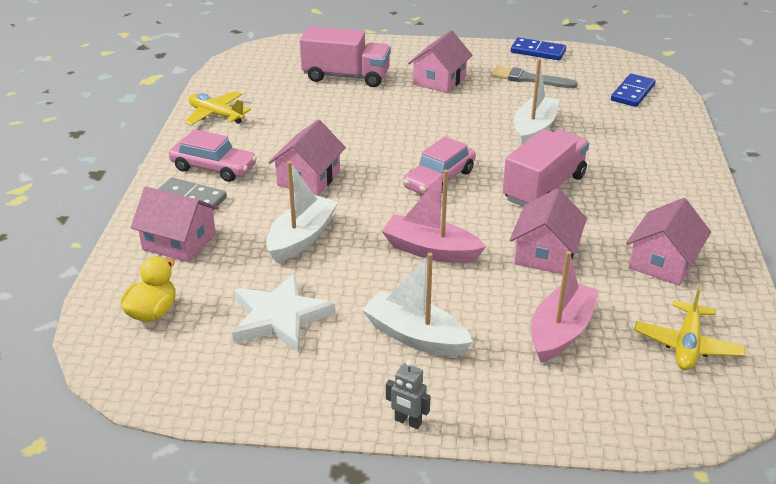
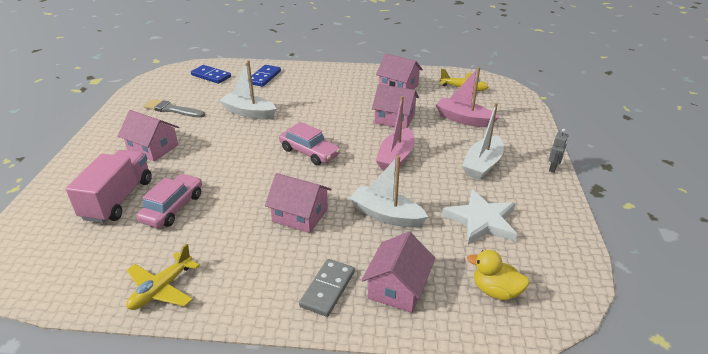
camera: 90 degrees left, 0 degrees up
(213, 168) = (274, 278): pink car -> pink car (173, 208)
(529, 79) = (172, 109): grey brush -> grey brush turned 90 degrees clockwise
(538, 51) = (127, 103): blue domino -> blue domino (264, 77)
(544, 188) = (324, 114): pink truck -> none

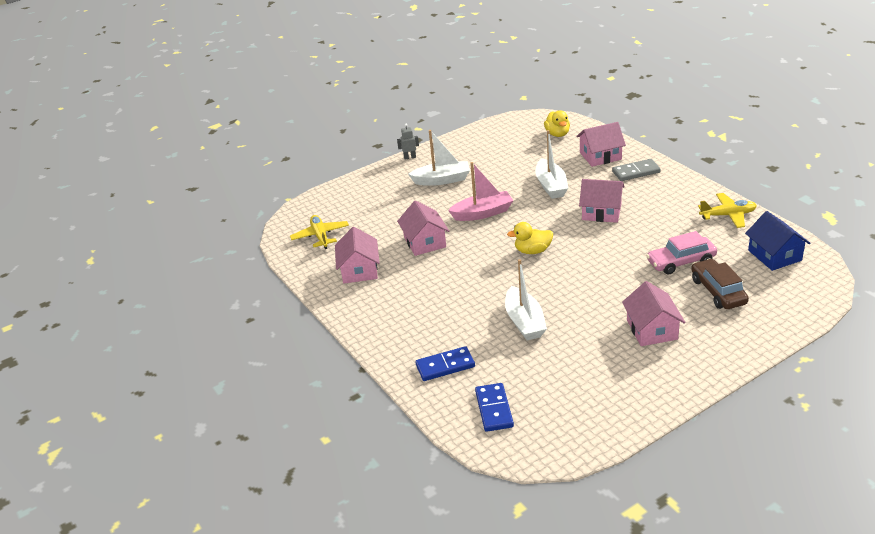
camera: 125 degrees left, 0 degrees up
(77, 265) = (774, 255): none -> blue house
(118, 199) = (718, 291): pink truck -> brown car
(172, 109) = (590, 374): grey brush -> none
(300, 215) = (601, 212): pink house -> pink house turned 60 degrees counterclockwise
(309, 152) = (532, 251): pink car -> yellow duck
(463, 119) = (382, 213): pink boat -> none
(481, 221) = (506, 157): white star -> none

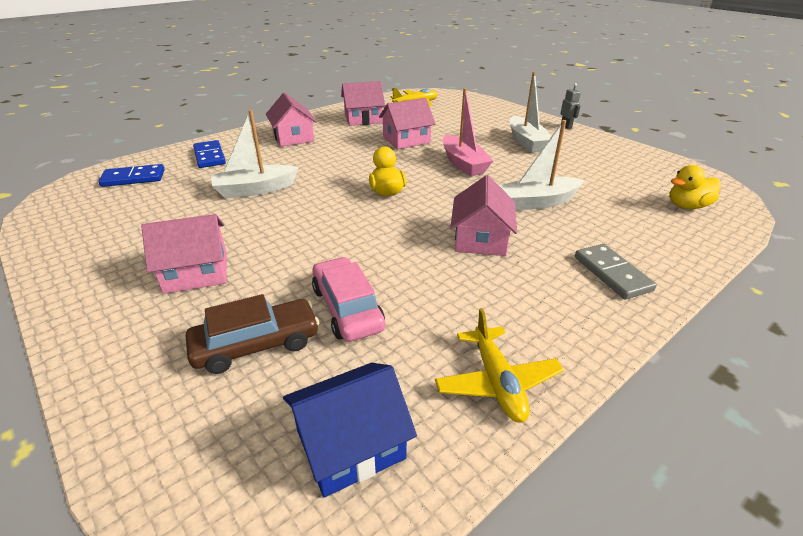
camera: 80 degrees right, 0 degrees up
(600, 156) = (644, 241): pink house -> pink house (293, 137)

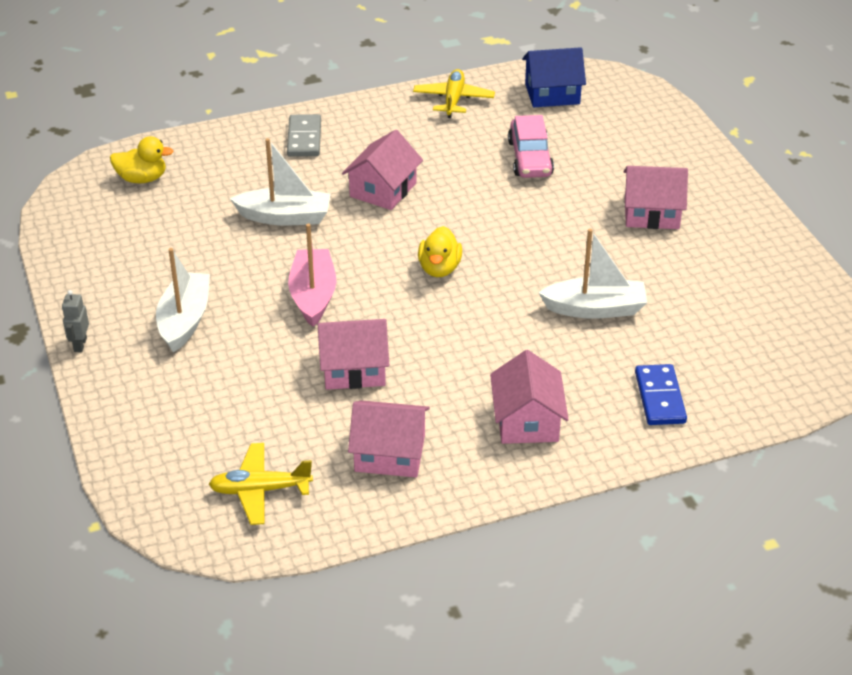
camera: 160 degrees left, 5 degrees up
(133, 178) = (757, 369): blue domino -> none
(256, 345) = (601, 149): brown car -> none

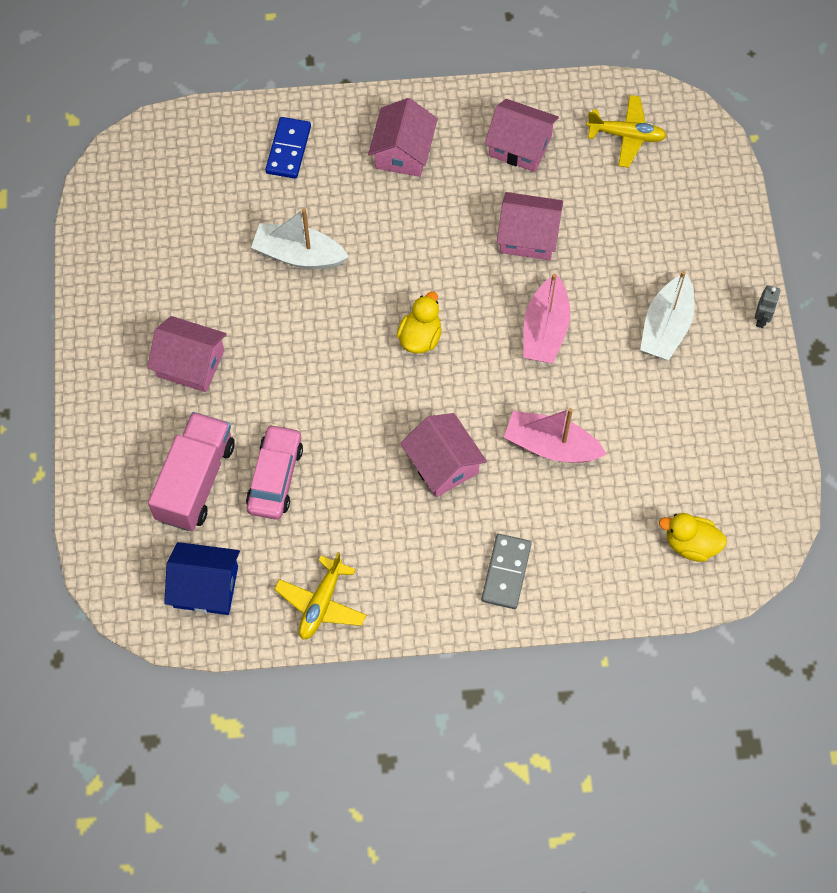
camera: 165 degrees left, 25 degrees up
(285, 217) = (551, 446): white boat -> pink boat
(383, 190) = (443, 464): pink house -> pink house turned 75 degrees counterclockwise
(598, 145) = (195, 481): none -> pink truck

